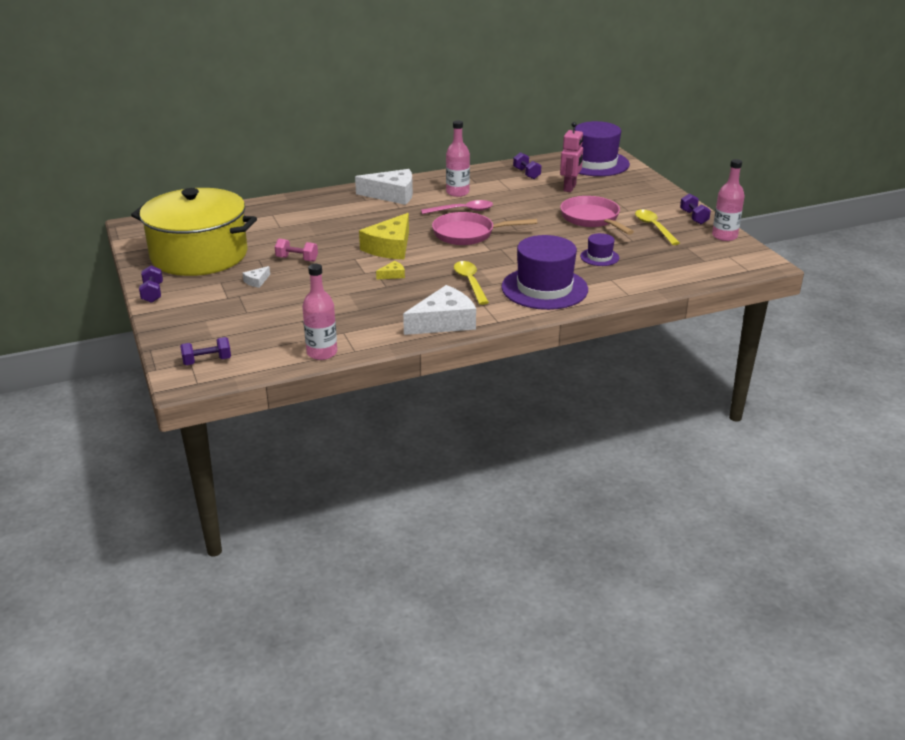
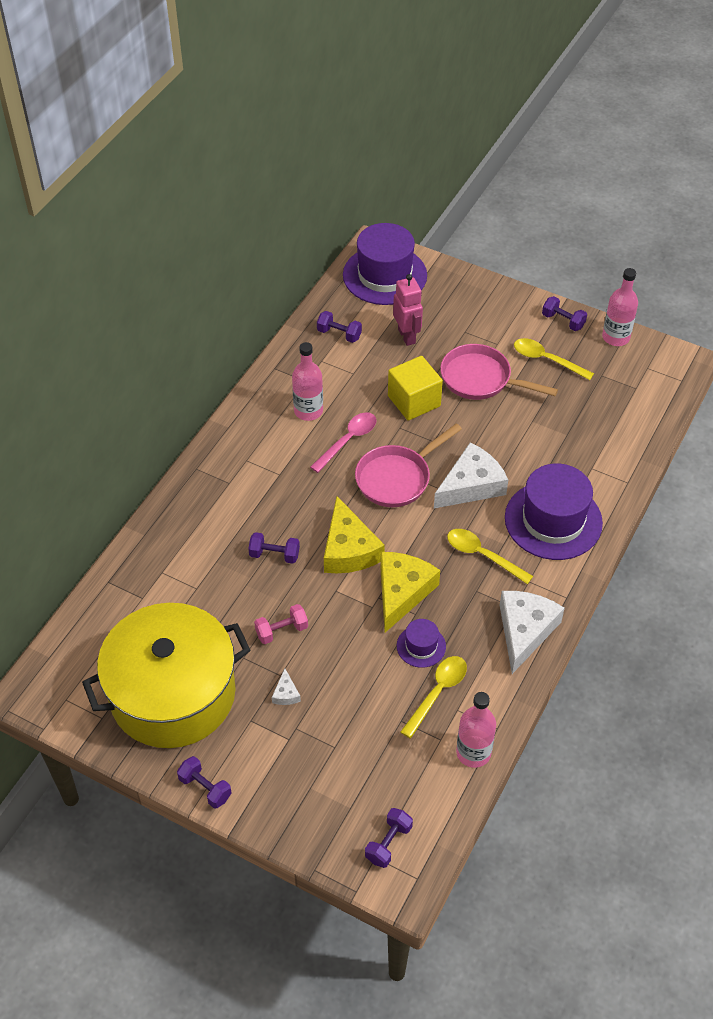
camera: 40 degrees left, 20 degrees up
(343, 232) = (274, 555): none -> purple dumbbell
(343, 320) = (437, 692): none -> yellow spoon
(392, 195) = (247, 456): white cheese -> white cheese (471, 485)
(392, 275) = (402, 592): yellow cheese -> yellow cheese, size x2.33
(531, 211) = (414, 401): none -> yellow cube
(599, 257) = (549, 439): purple hat -> purple hat (421, 646)

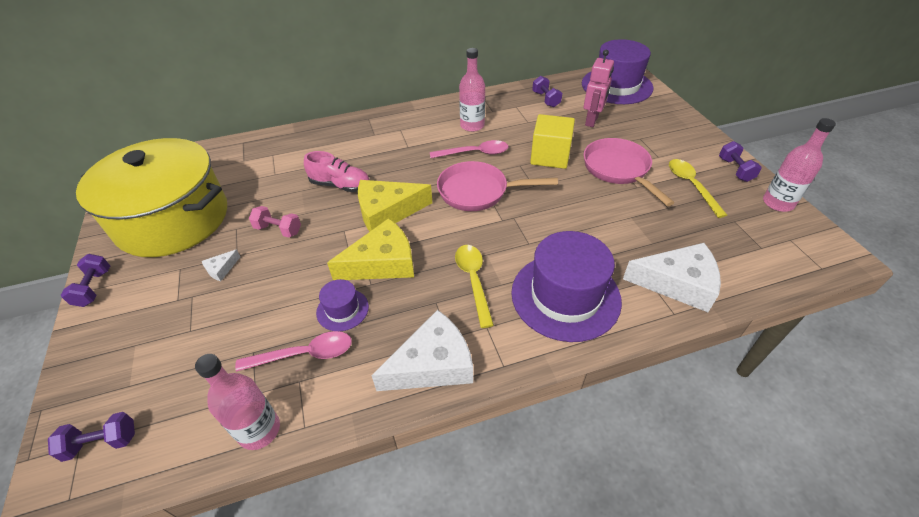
camera: 45 degrees right, 5 degrees down
(274, 555) = (340, 185): purple dumbbell -> pink shoe
(349, 549) = (387, 212): yellow cheese -> yellow cheese turned 45 degrees clockwise
(437, 692) = (305, 354): yellow spoon -> pink spoon
(471, 485) = (526, 228): white cheese -> white cheese (677, 283)

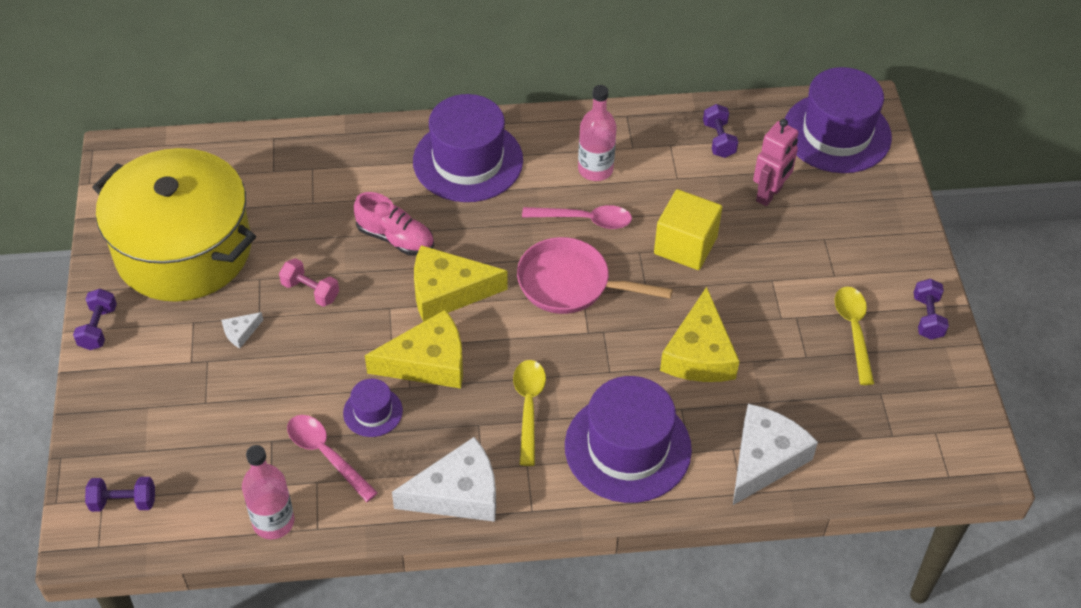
camera: 10 degrees right, 5 degrees up
(305, 354) = (326, 454): pink spoon -> pink spoon turned 135 degrees counterclockwise
(383, 134) = (468, 161): none -> purple hat
(590, 219) = (699, 353): none -> yellow cheese
(618, 169) = (769, 286): pink pan -> none
(677, 283) = (764, 459): white cheese -> white cheese turned 75 degrees counterclockwise
(778, 203) = (952, 379): pink bottle -> none

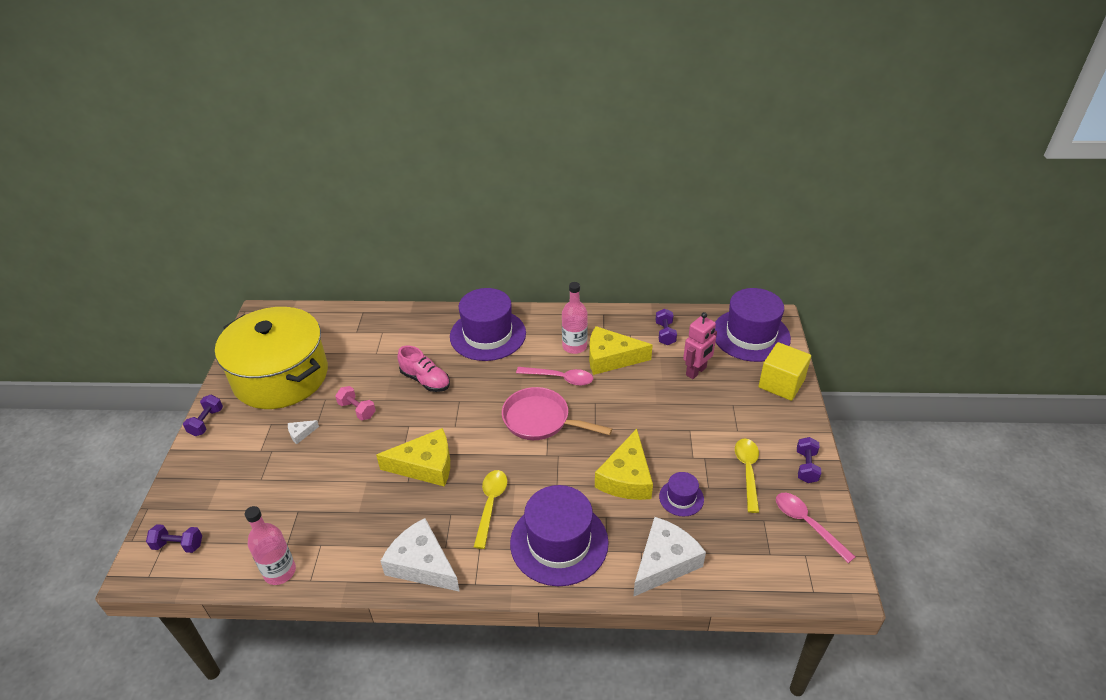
camera: 10 degrees right, 10 degrees down
(326, 454) = (333, 525): pink spoon -> pink spoon (807, 524)
(373, 412) = (376, 497): purple hat -> purple hat (681, 498)
(448, 291) = (452, 418): yellow cheese -> yellow cheese (611, 358)
(457, 493) = (422, 564): white cheese -> white cheese turned 135 degrees counterclockwise
(685, 245) = (629, 401): yellow cube -> yellow cube (781, 384)

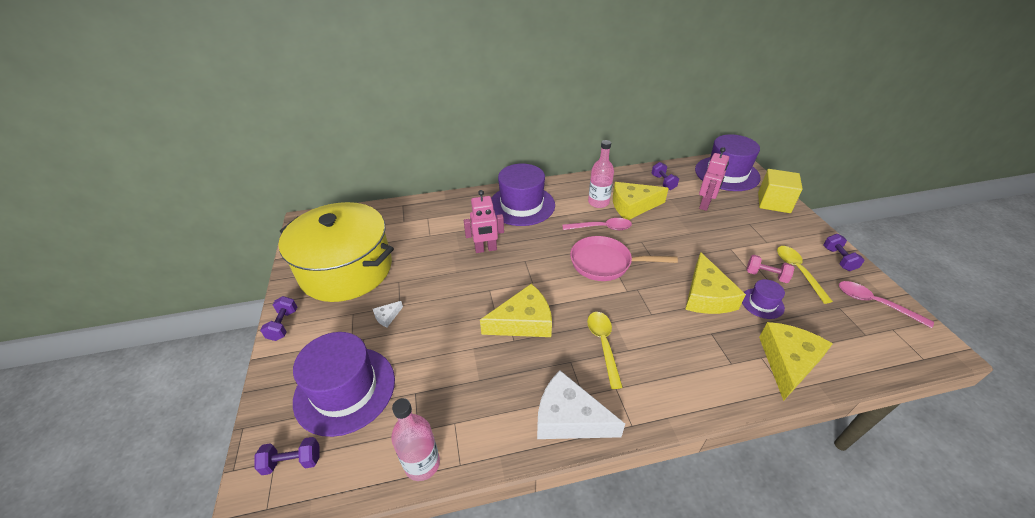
camera: 15 degrees left, 0 degrees up
(357, 410) = (434, 285): pink dumbbell -> pink dumbbell (766, 275)
(425, 380) = (486, 249): pink shoe -> pink robot
(559, 542) = (685, 365): purple hat -> purple hat (345, 389)
(664, 562) = (787, 362): white cheese -> yellow cheese

